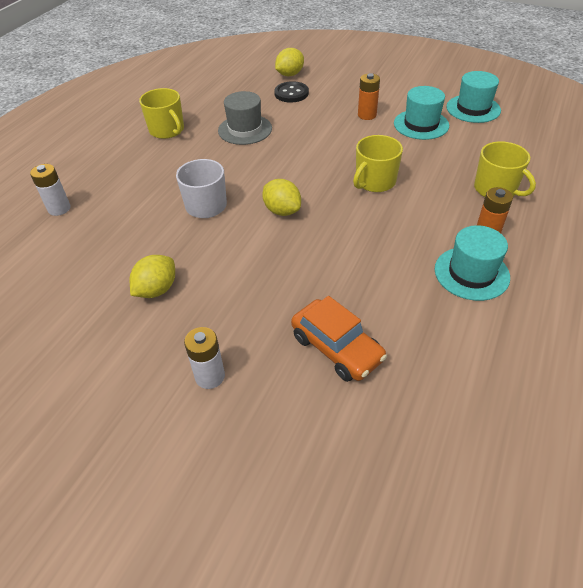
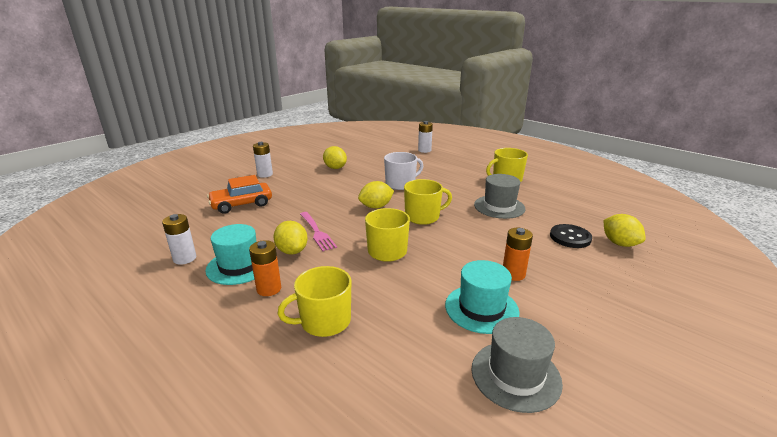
camera: 105 degrees right, 20 degrees down
(291, 172) = (423, 217): none -> yellow mug
(368, 240) = (316, 232): none -> pink fork
(418, 244) = (292, 251): none -> yellow lemon
(473, 109) = (515, 375): turquoise hat -> grey hat
(495, 329) = (185, 258): none -> white battery

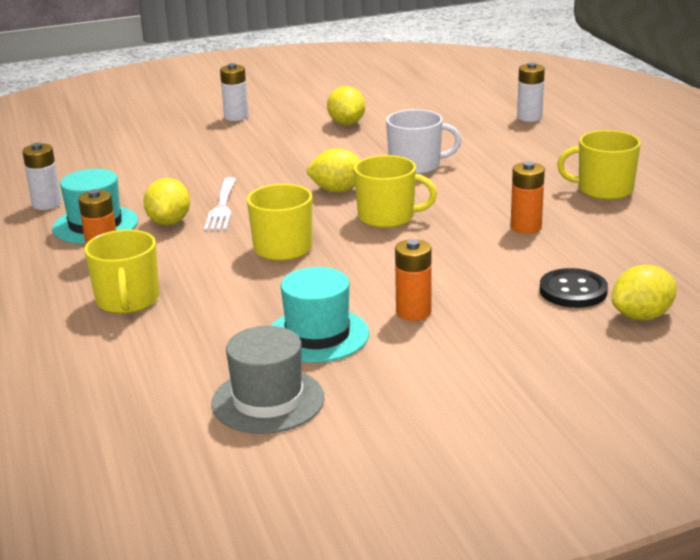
camera: 30 degrees right, 0 degrees up
(241, 204) = (166, 153): orange car -> none
(316, 232) = (222, 206): pink fork -> white fork
(324, 321) = (127, 300): yellow mug -> yellow mug turned 105 degrees counterclockwise
(499, 207) = (526, 227): grey hat -> orange battery
(619, 243) = (642, 316): yellow lemon -> yellow lemon turned 60 degrees clockwise

